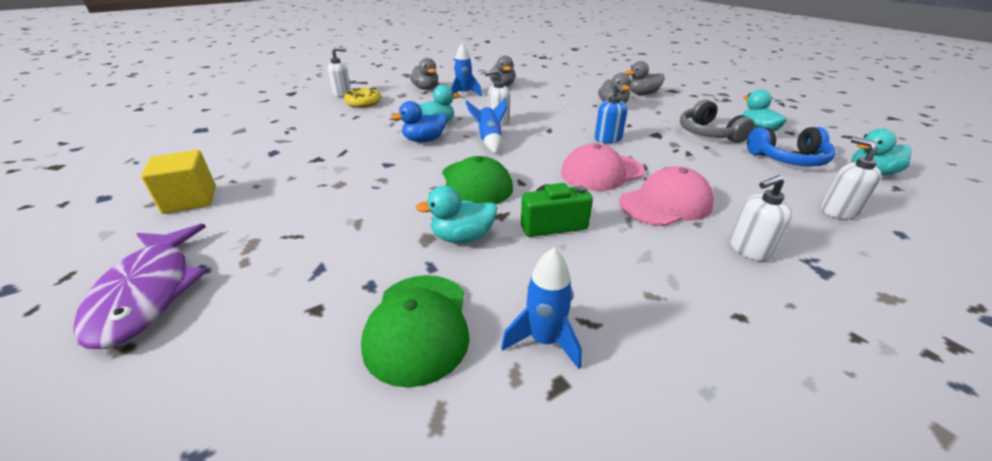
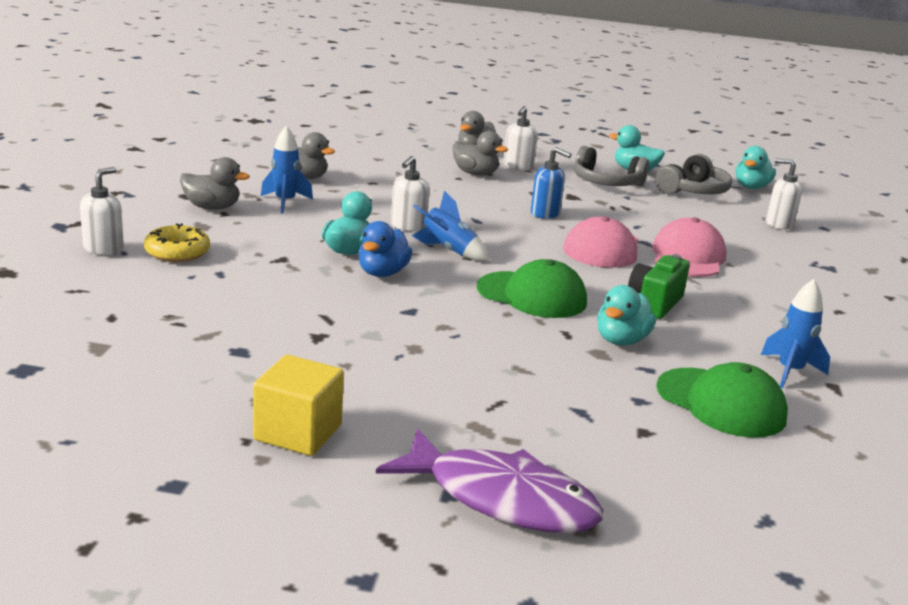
camera: 50 degrees left, 10 degrees down
(749, 249) = (781, 270): white soap dispenser -> white soap dispenser (518, 166)
(788, 159) = (693, 191): blue headphones -> grey headphones

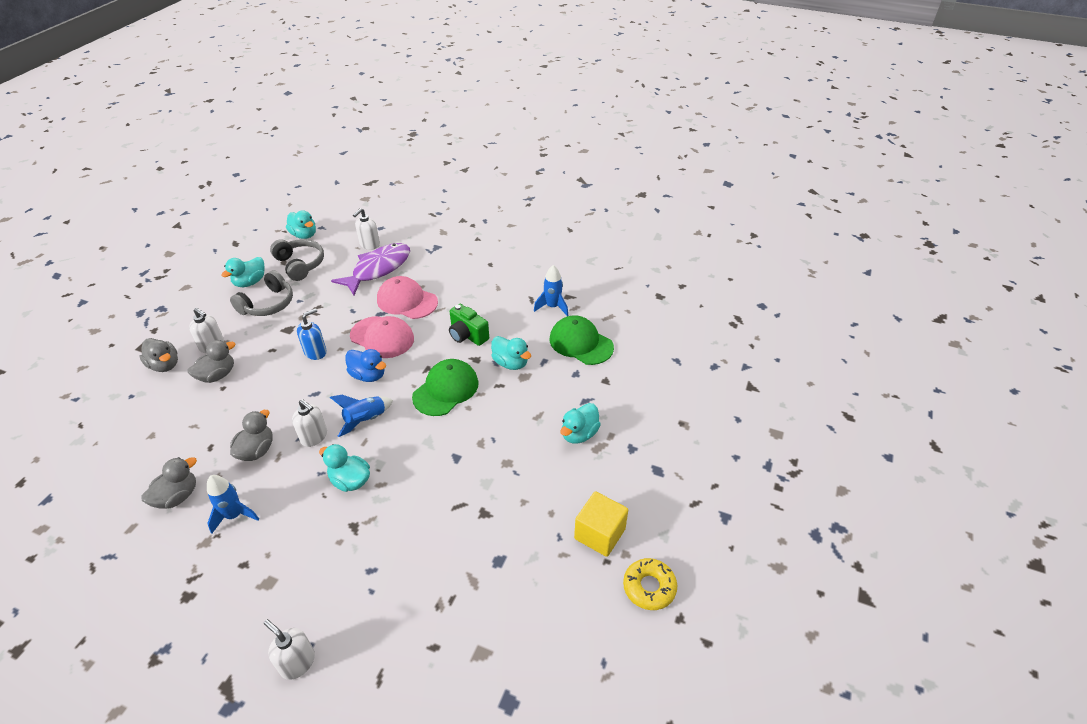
camera: 75 degrees left, 20 degrees up
(177, 252) = (321, 601): yellow donut -> yellow donut (649, 587)
(212, 207) = (227, 573): grey duck -> grey duck (256, 450)
(382, 273) = (394, 464): blue duck -> blue duck (368, 375)
(501, 407) = (579, 434): none -> turquoise duck
(501, 498) = (662, 451): purple fish -> purple fish (378, 269)
(721, 403) = (581, 343): green cap -> green cap turned 105 degrees counterclockwise

